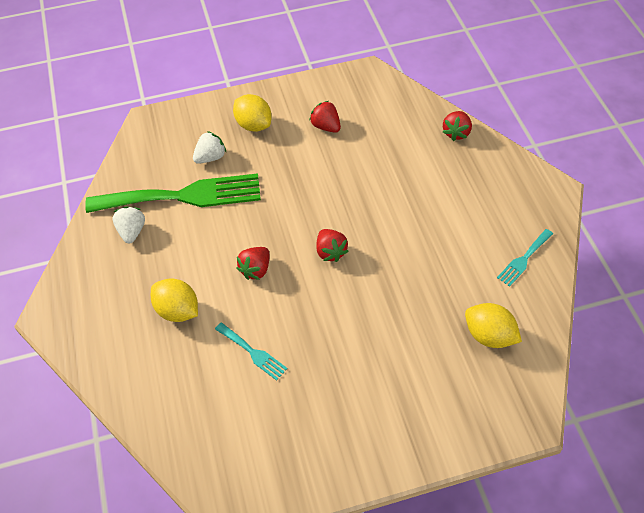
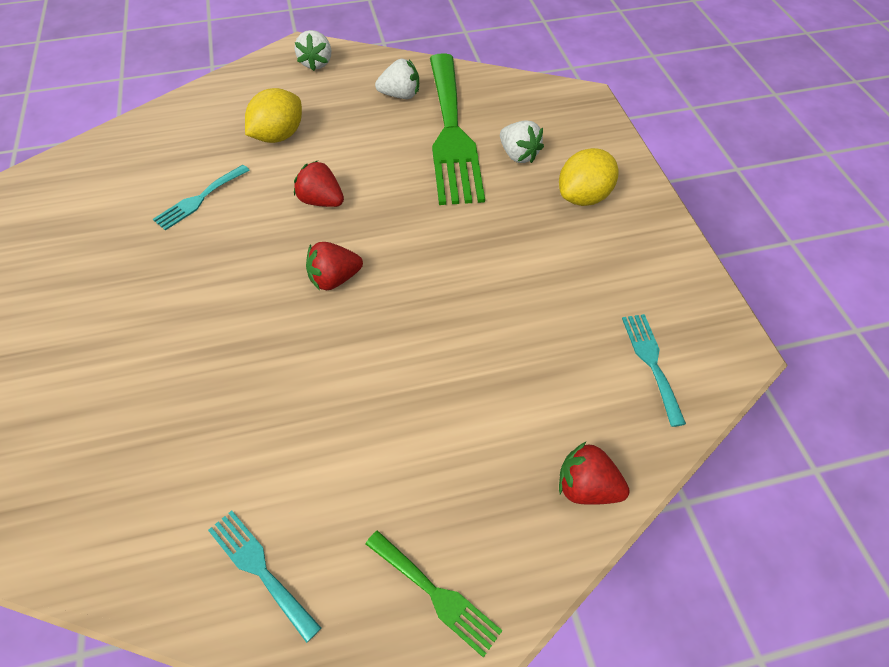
camera: 90 degrees right, 0 degrees up
(76, 298) = (316, 63): none -> white strawberry
(326, 126) = (587, 282): red strawberry -> none
(380, 104) = (651, 362): none -> turquoise fork
(489, 335) = (124, 480): yellow lemon -> none
(519, 188) = (436, 594): none -> green fork

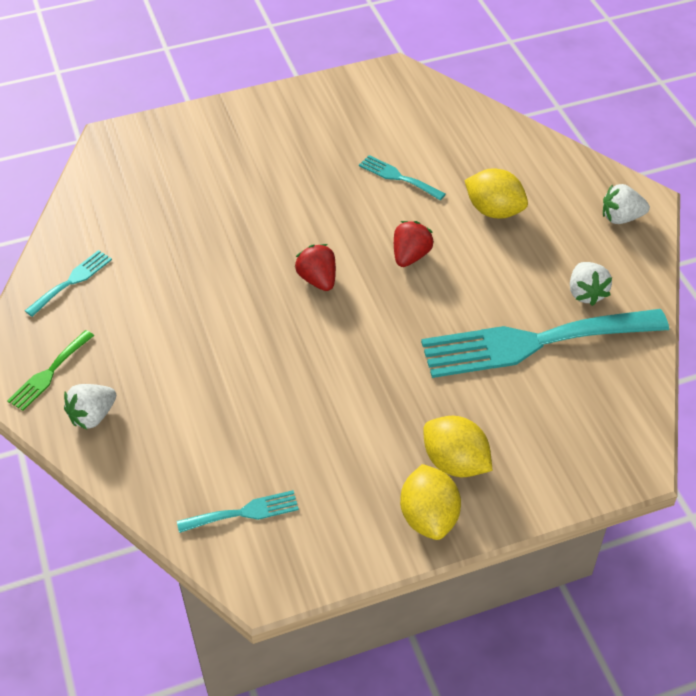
camera: 85 degrees right, 5 degrees down
(451, 133) = (533, 343): green fork -> turquoise fork
(518, 155) = (510, 403): white strawberry -> white strawberry (93, 416)
(586, 487) = (123, 460): red strawberry -> none
(643, 220) = (429, 517): none -> yellow lemon

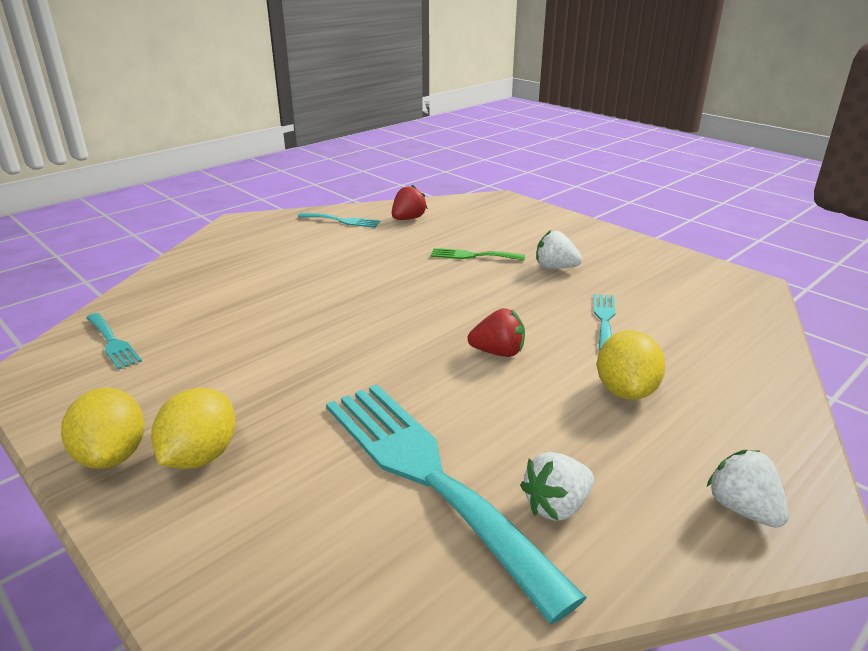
camera: 65 degrees right, 20 degrees down
(49, 373) = (246, 235): green fork -> green fork (472, 255)
(93, 416) = (208, 258): white strawberry -> white strawberry (555, 268)
(318, 279) = (421, 311): red strawberry -> red strawberry (408, 219)
(429, 517) = (113, 455): yellow lemon -> yellow lemon turned 75 degrees counterclockwise

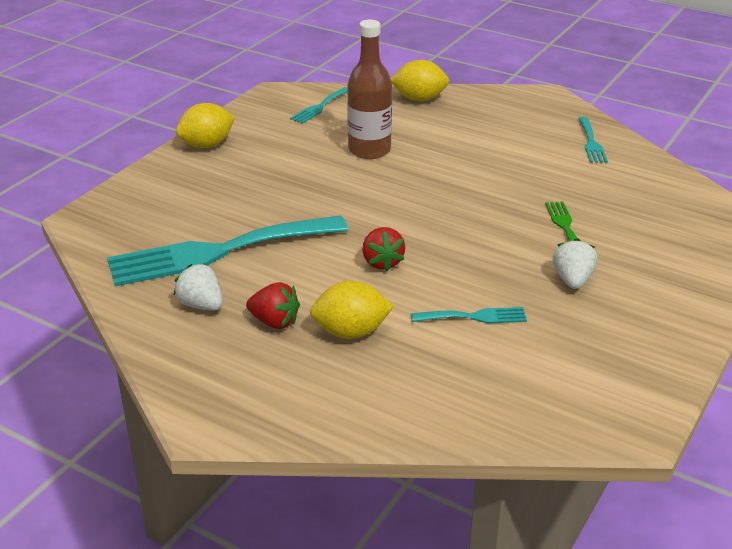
camera: 75 degrees right, 5 degrees up
(200, 456) = (214, 171): yellow lemon -> yellow lemon (419, 99)
(257, 325) = (369, 150): none -> brown bottle
(408, 219) = (628, 176): red strawberry -> red strawberry (274, 322)
(428, 475) = (218, 252): turquoise fork -> turquoise fork turned 150 degrees counterclockwise
(742, 509) = (217, 388): white strawberry -> none

